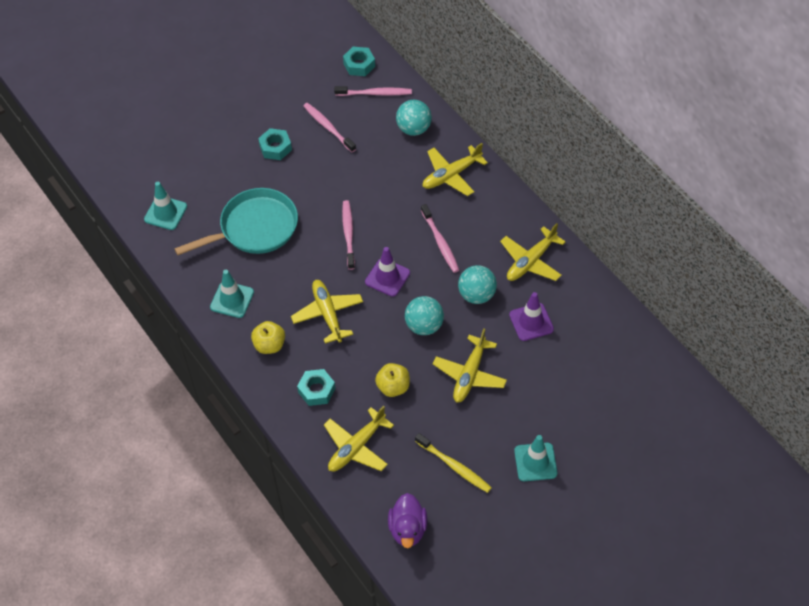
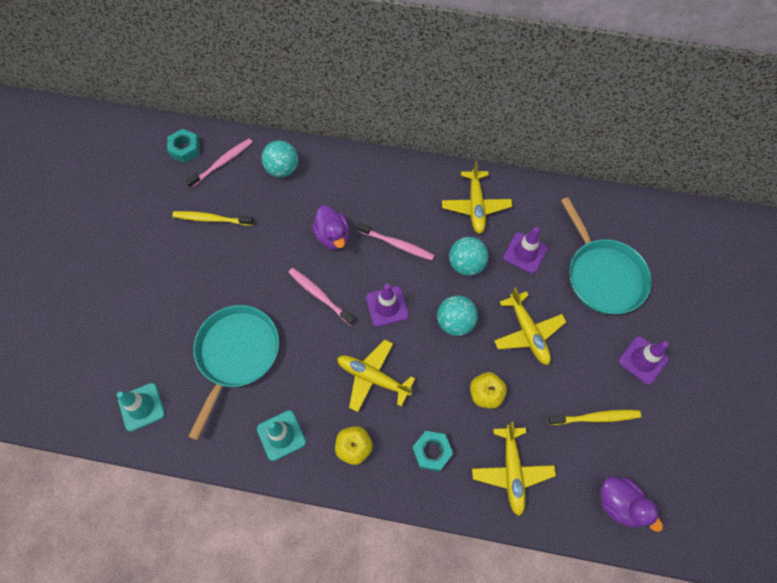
camera: 45 degrees left, 10 degrees up
(275, 148) = (184, 270): turquoise nut -> none
(328, 127) = (211, 219): pink toothbrush -> yellow toothbrush
(400, 202) = (333, 236): none -> purple duck
(451, 175) = (349, 184): yellow plane -> none
(535, 462) = (643, 360): turquoise traffic cone -> purple traffic cone
(574, 384) = (603, 275): none -> turquoise pan

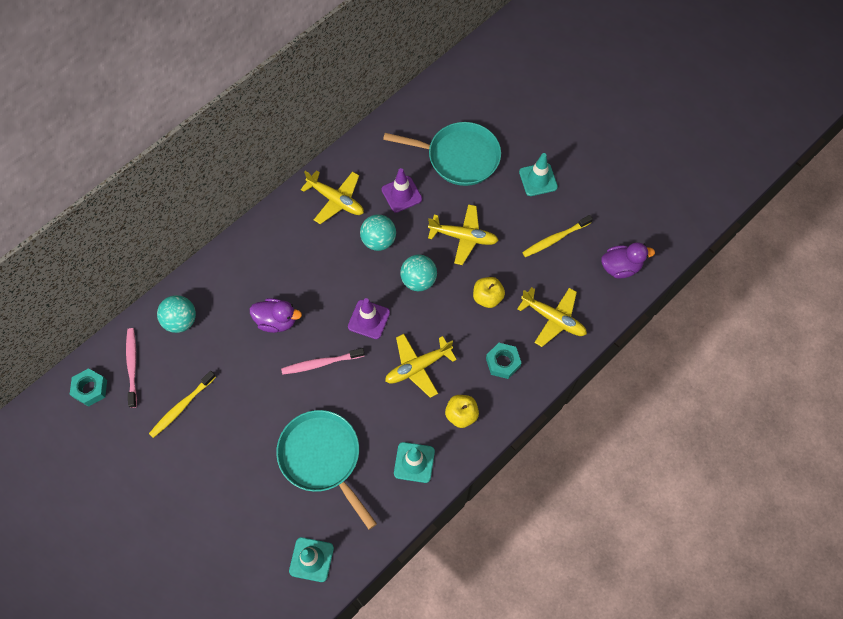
camera: 55 degrees left, 0 degrees up
(397, 244) = (322, 278): pink toothbrush -> none
(595, 417) = (555, 239): yellow toothbrush -> yellow toothbrush turned 150 degrees counterclockwise
(643, 360) = (538, 179): purple traffic cone -> turquoise traffic cone

